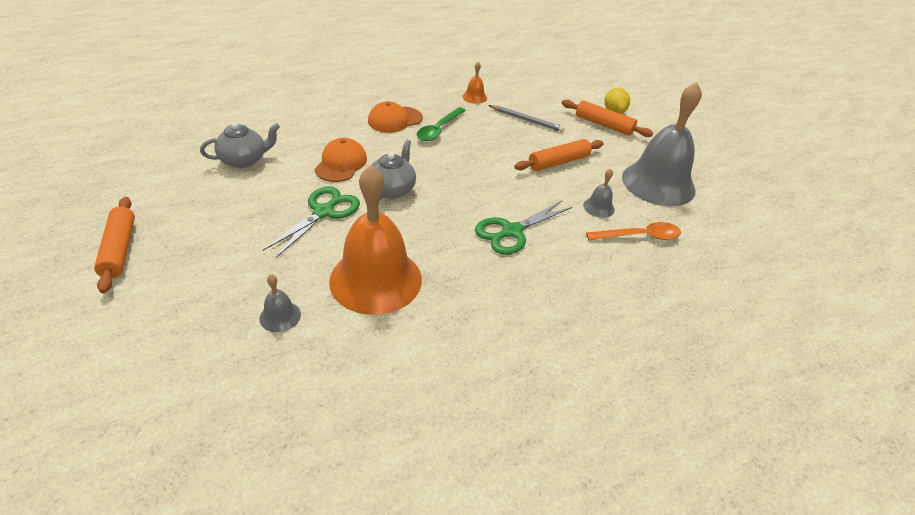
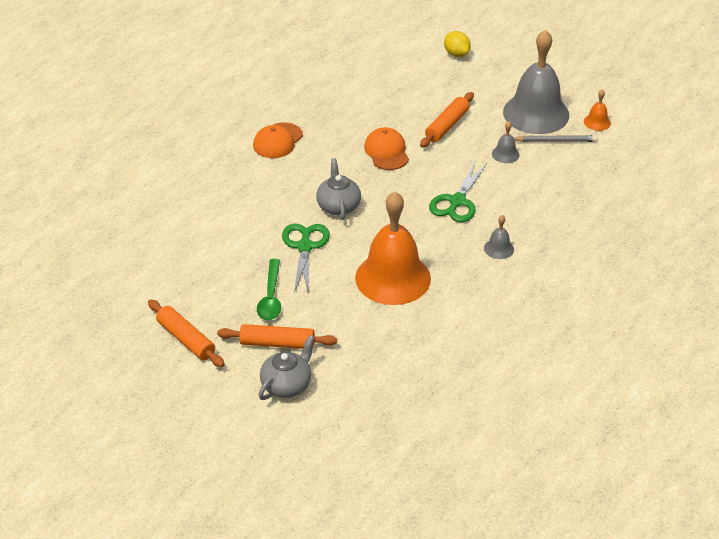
camera: 25 degrees left, 0 degrees up
(244, 160) = (192, 232): grey teapot -> grey teapot (287, 385)
(280, 316) = (353, 329): grey bell -> grey bell (499, 248)
(341, 163) = (275, 201): orange cap -> orange cap (386, 152)
(439, 129) = (324, 135): green spoon -> green spoon (271, 297)
(474, 97) = (325, 87): orange bell -> orange bell (597, 122)
(526, 120) = (389, 94): grey pencil -> grey pencil (555, 141)
(603, 125) = (457, 72): orange rolling pin -> orange rolling pin (277, 343)
(639, 236) = (550, 166): orange spoon -> none

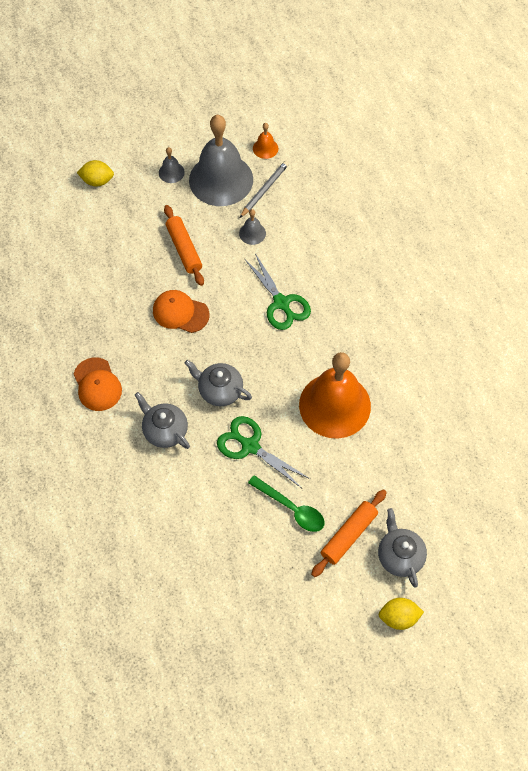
camera: 55 degrees left, 20 degrees up
(186, 339) = (294, 603): orange rolling pin -> none
(228, 411) = (398, 617): none -> yellow lemon
(273, 194) = (165, 430): none -> grey teapot
(499, 248) = (356, 311): grey bell -> grey bell (171, 172)

